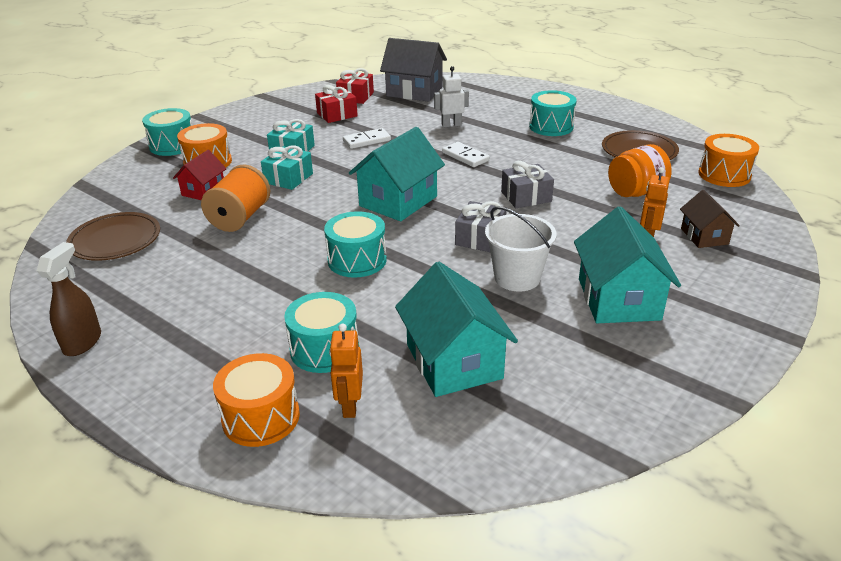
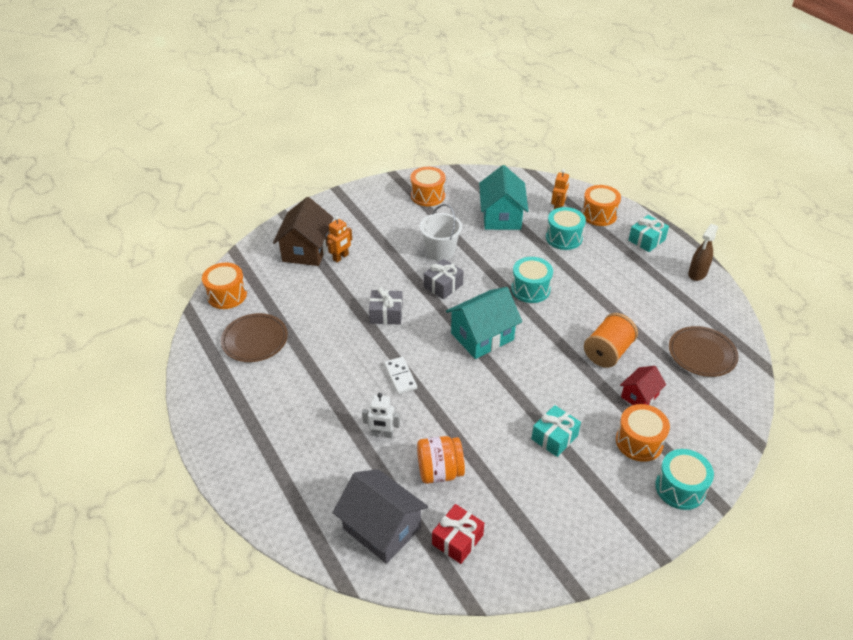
camera: 160 degrees left, 10 degrees up
(288, 178) = (564, 392): turquoise gift -> turquoise gift (646, 240)
(337, 114) = (492, 499): red gift -> none
(367, 140) = (477, 432): white domino -> none
(551, 126) = (292, 399): turquoise drum -> none
(618, 299) = (396, 226): turquoise house -> none
(619, 369) = (428, 195): none -> orange drum
(635, 192) = (307, 296): orange jar -> orange jar (440, 471)
(704, 236) = (306, 250): brown house -> brown house, size x1.76

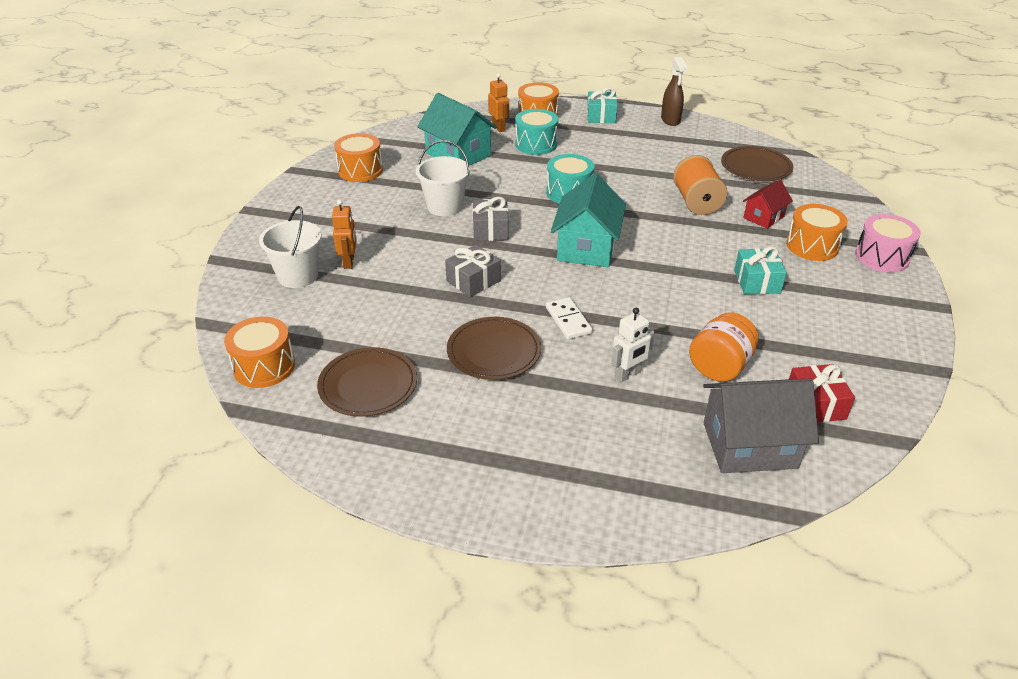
camera: 45 degrees left, 5 degrees down
(306, 250) = (298, 276): brown house -> white bucket
(335, 366) = (494, 352): none -> brown plate
(400, 376) = (568, 320): white domino -> white domino turned 45 degrees clockwise
(639, 396) = (763, 217): red house -> red house turned 45 degrees clockwise
(680, 488) = (882, 257): turquoise drum -> pink drum

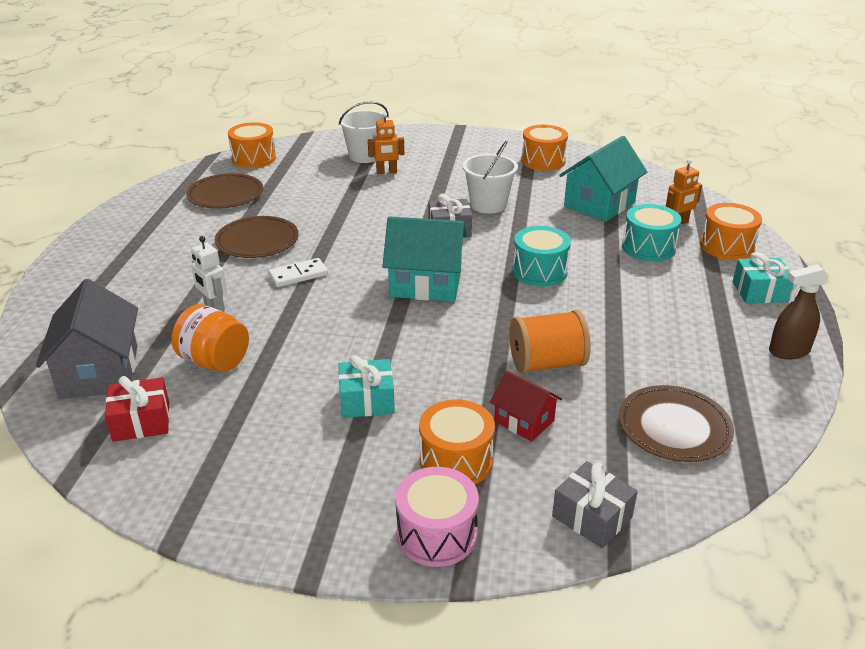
camera: 85 degrees right, 5 degrees down
(473, 281) = (361, 226): grey gift -> grey gift (592, 517)

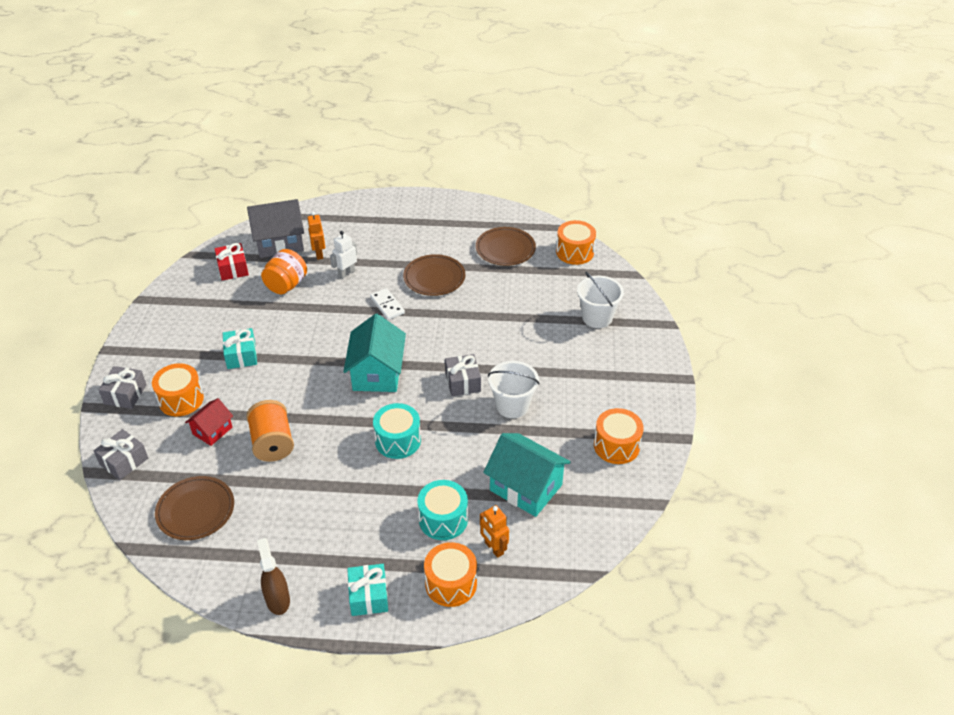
camera: 85 degrees right, 10 degrees up
(386, 172) = (566, 334): orange robot -> orange robot (318, 254)
(436, 534) = (125, 394): pink drum -> grey gift

